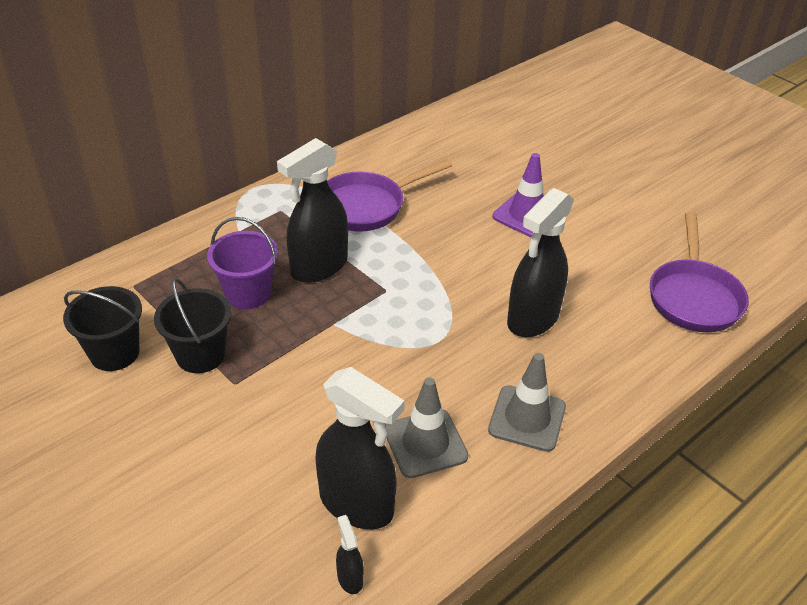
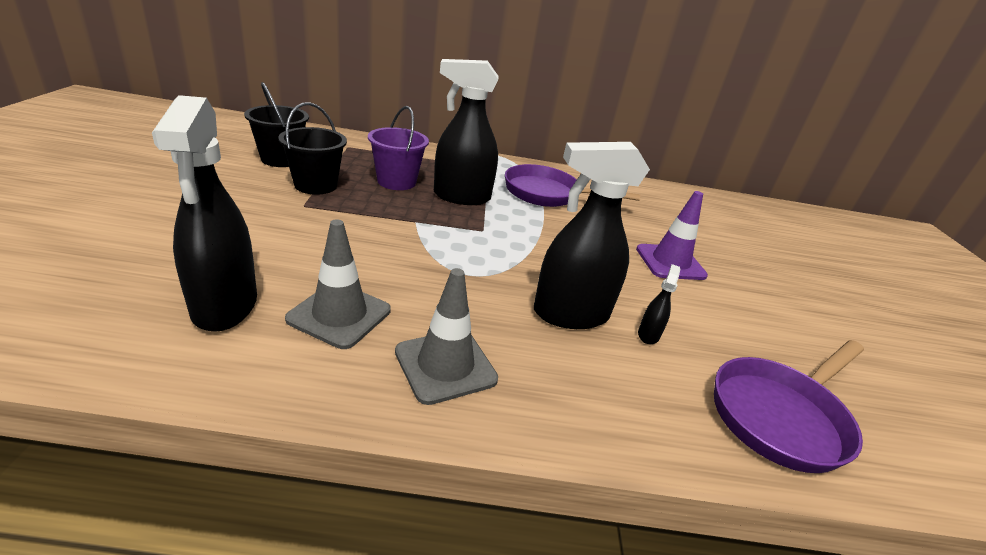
camera: 40 degrees right, 10 degrees down
(350, 578) = (121, 338): black spray bottle -> black spray bottle (648, 335)

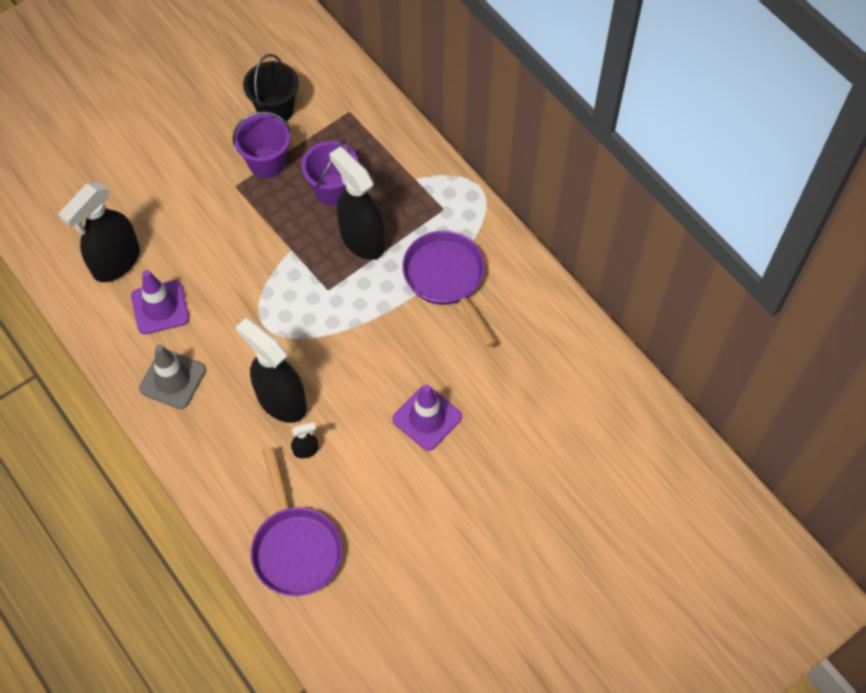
camera: 55 degrees right, 30 degrees up
(315, 185) = (267, 163): black bucket -> purple bucket
(339, 315) = (160, 307): grey traffic cone -> purple traffic cone
(781, 416) = (295, 547): purple pan -> purple pan turned 120 degrees counterclockwise

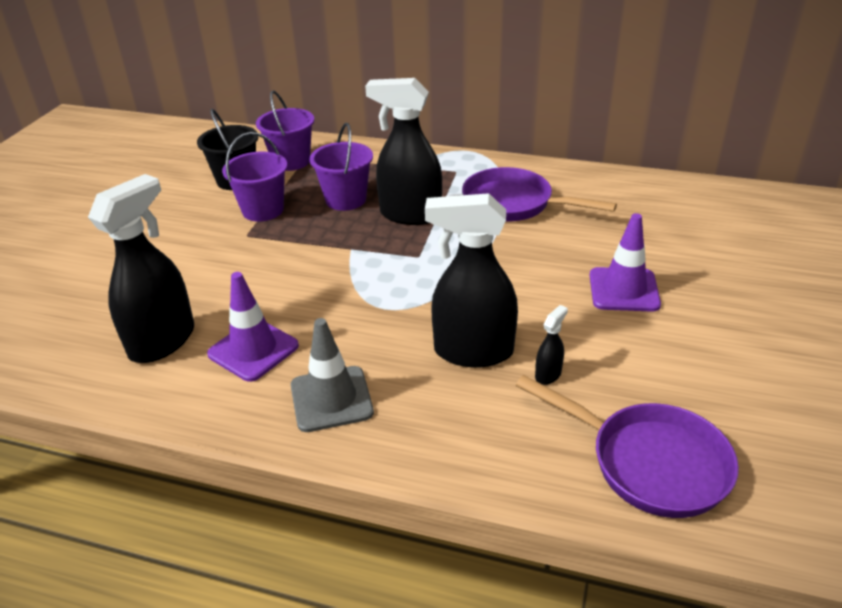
camera: 35 degrees left, 25 degrees down
(116, 262) = (163, 341): black spray bottle -> black spray bottle turned 150 degrees counterclockwise
(333, 110) = (291, 161): none -> purple bucket

